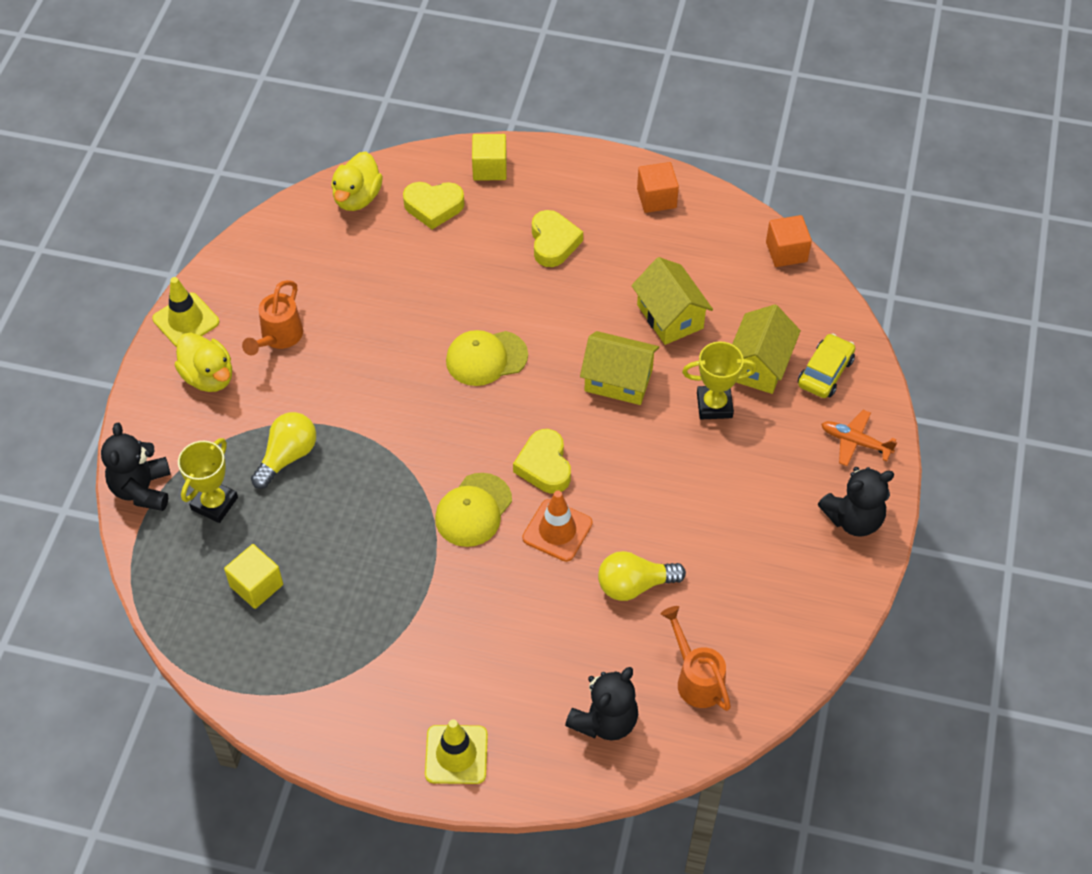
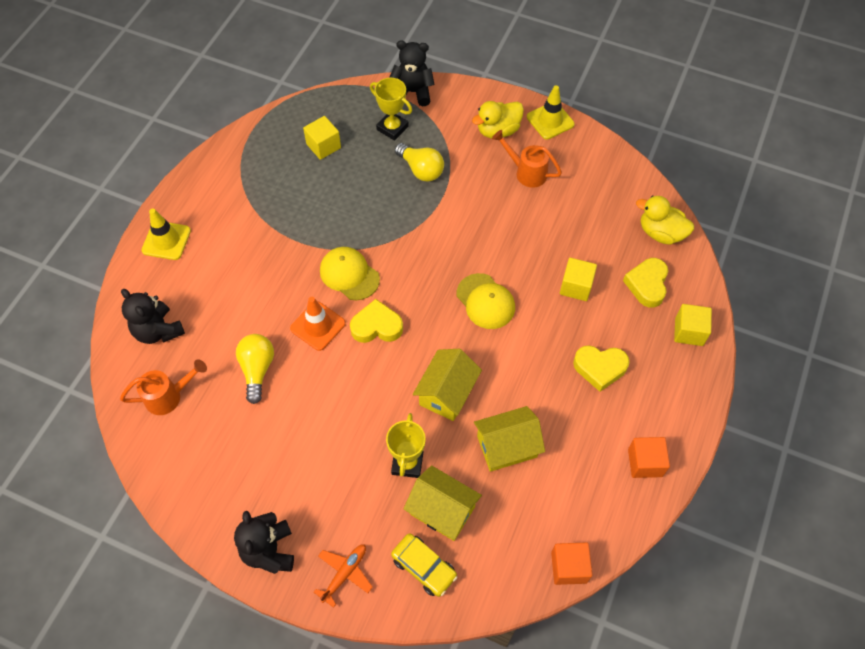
camera: 100 degrees right, 5 degrees up
(448, 272) = (576, 286): none -> yellow cube
(486, 358) = (485, 301): yellow cap -> yellow cap turned 150 degrees clockwise

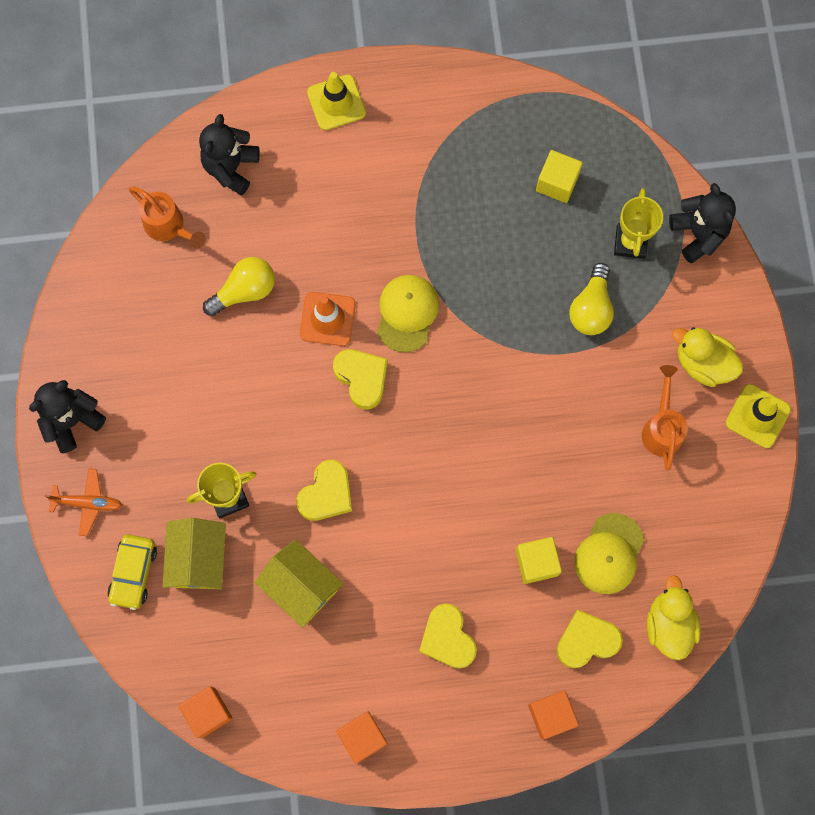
camera: 60 degrees right, 15 degrees up
(447, 393) = (326, 494): yellow house -> yellow heart
(485, 301) = (459, 474): yellow cap -> yellow cap (609, 554)
(689, 331) = (551, 715): yellow cube -> orange cube

